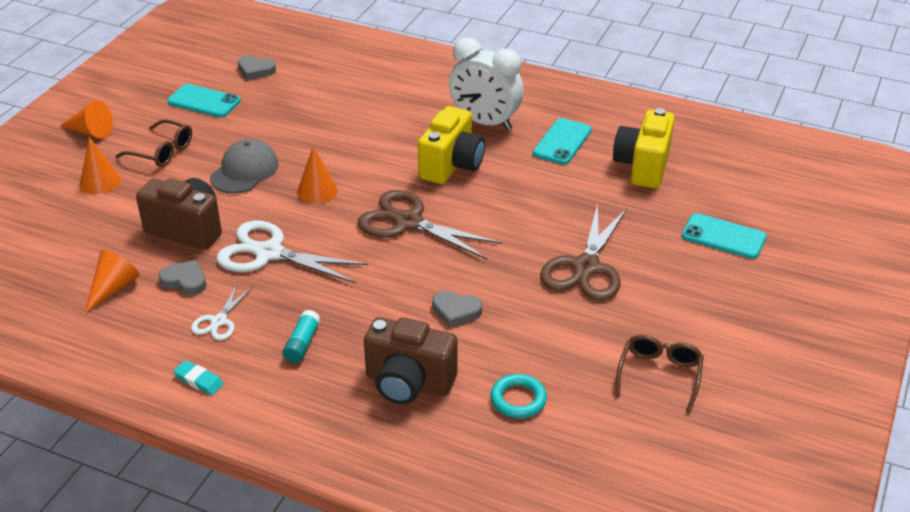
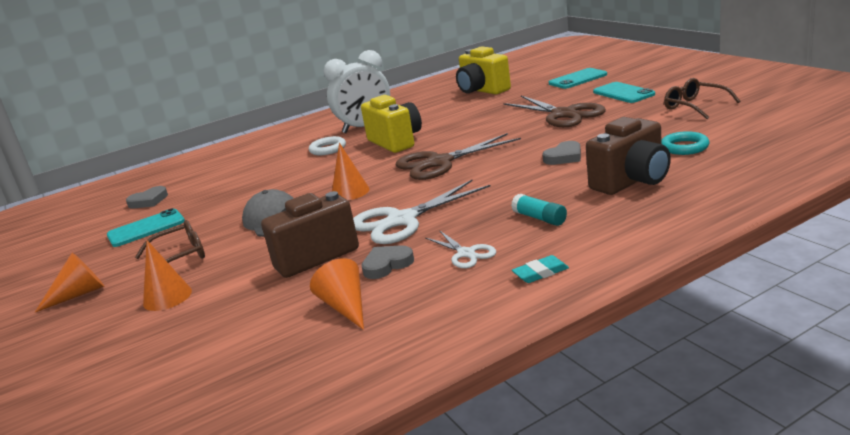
camera: 50 degrees left, 15 degrees down
(414, 124) = (328, 149): none -> white ring
(562, 142) = (423, 108): turquoise phone -> turquoise phone (623, 93)

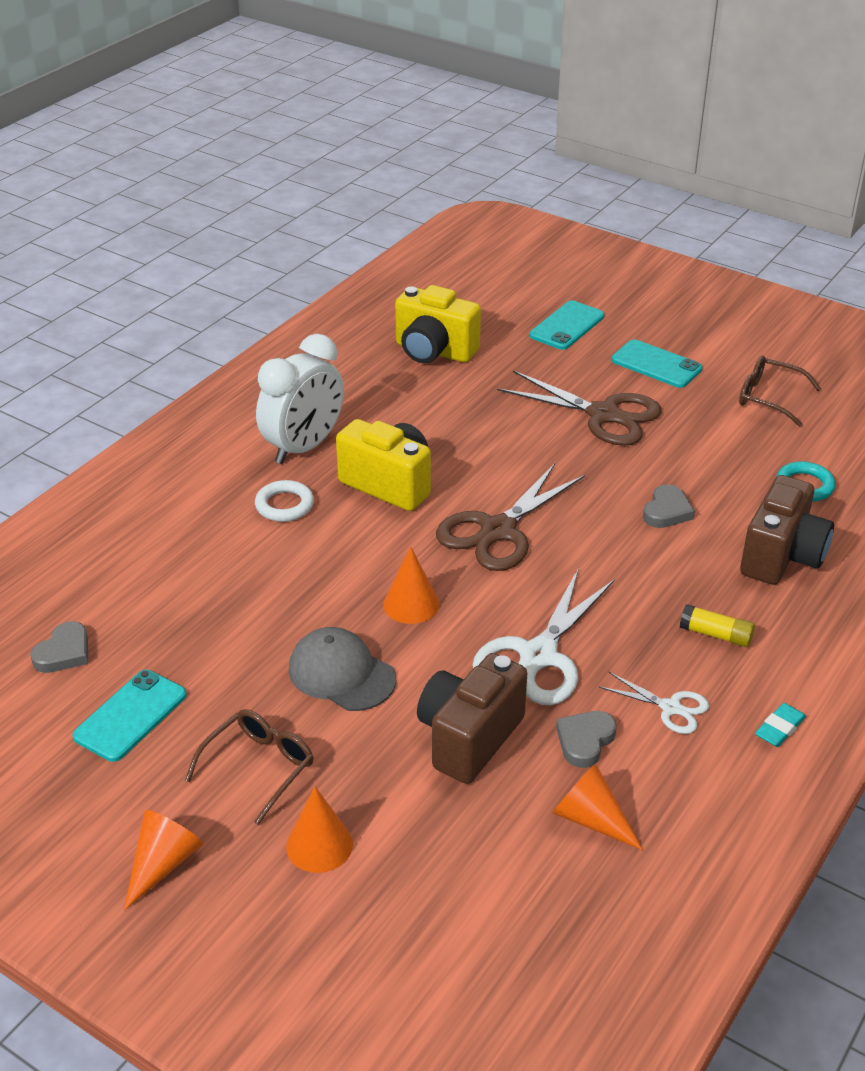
camera: 30 degrees left, 15 degrees up
(539, 218) = (716, 635): turquoise glue stick -> yellow glue stick

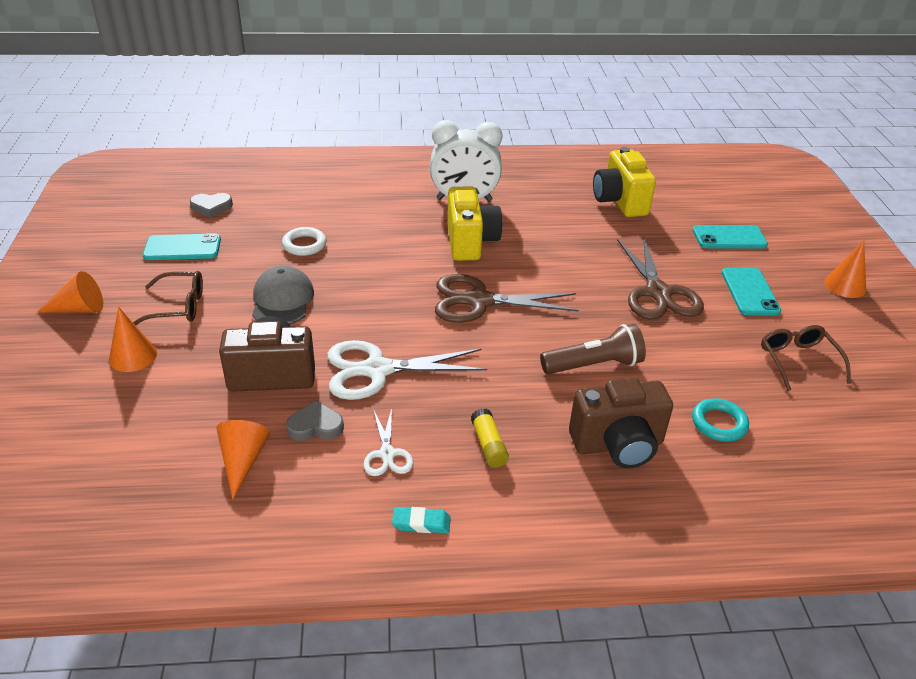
camera: 50 degrees right, 0 degrees up
(284, 505) = (405, 217): white ring -> white ring (304, 245)
(411, 604) = (370, 298): orange cone -> orange cone (845, 285)
(667, 511) = (594, 365): grey heart -> brown flashlight

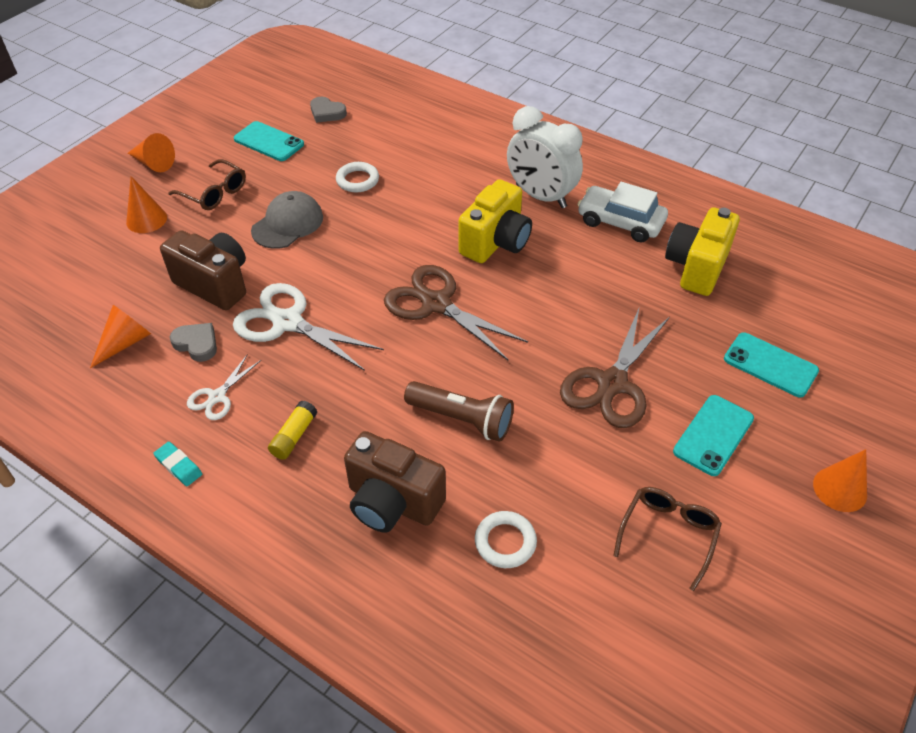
camera: 40 degrees right, 10 degrees up
(539, 194) = (620, 222): none -> white car
(719, 423) = (505, 542): turquoise ring -> white ring

